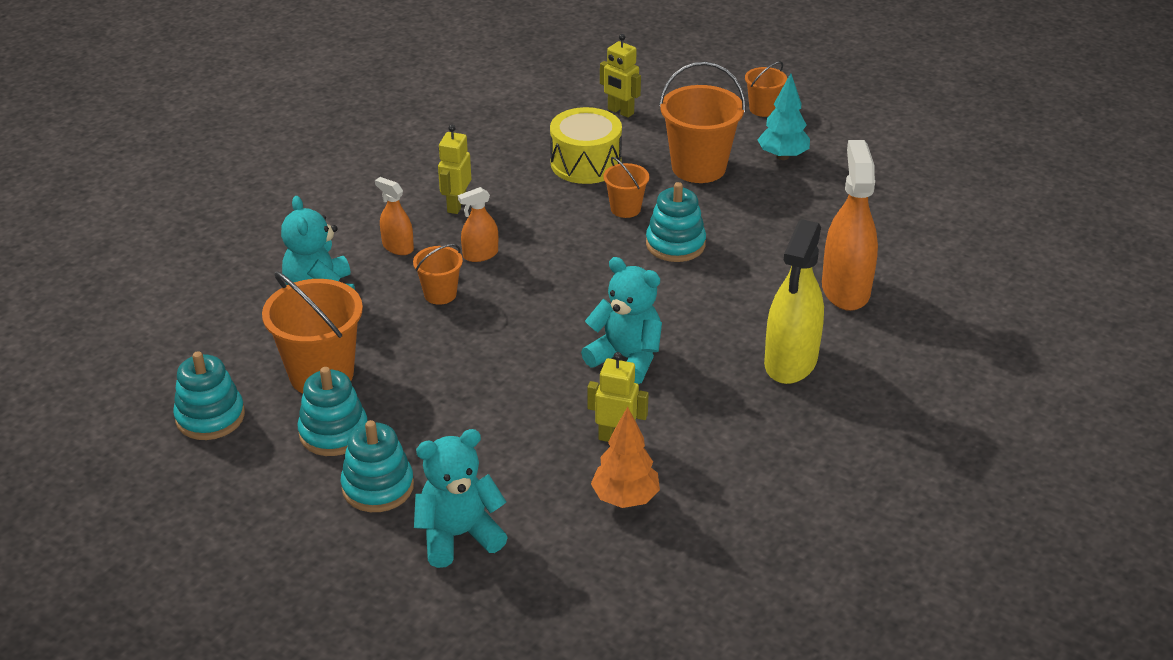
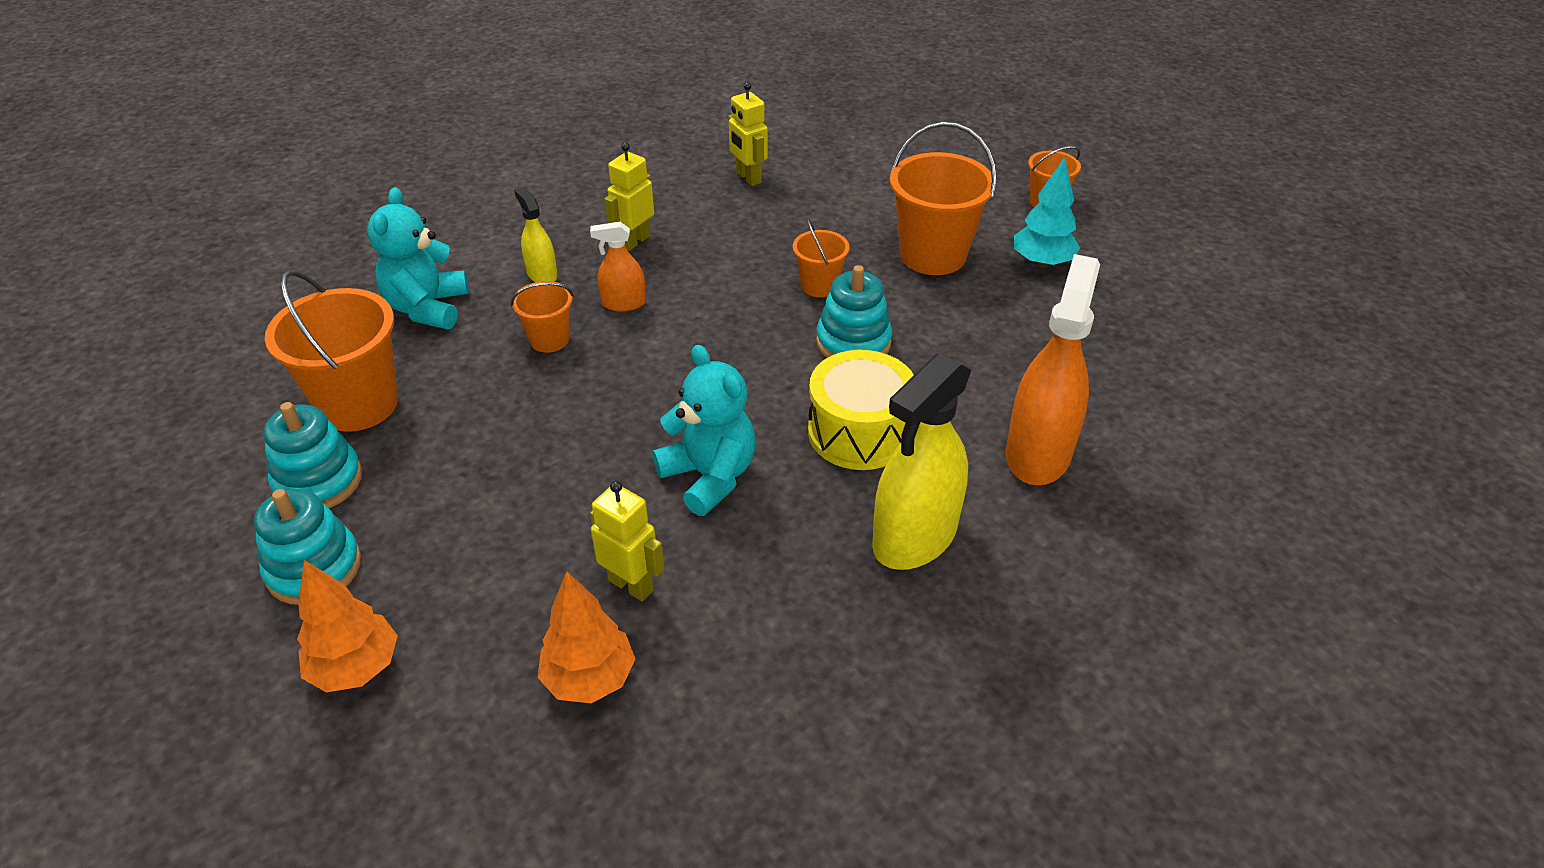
camera: 20 degrees right, 5 degrees up
(210, 417) = (209, 425): turquoise stacking toy -> none
(398, 247) = (542, 274): orange spray bottle -> yellow spray bottle
(458, 535) = (356, 668): turquoise teddy bear -> orange tree
(585, 163) = (805, 224): yellow drum -> yellow drum (859, 432)
(620, 111) = (878, 174): yellow robot -> yellow robot (748, 178)

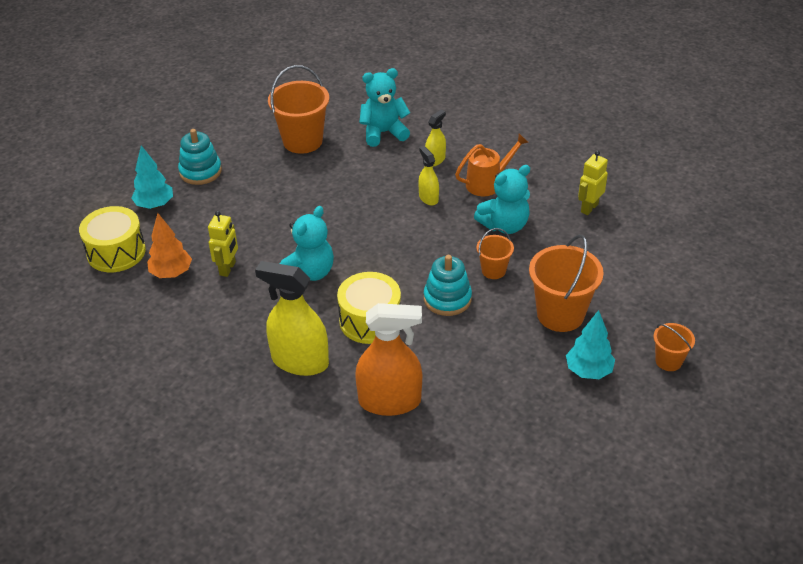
camera: 70 degrees right, 0 degrees up
(318, 481) = (249, 151): turquoise stacking toy -> none
(356, 668) = (154, 205): orange tree -> turquoise tree
(457, 770) = (116, 252): none -> yellow drum
(549, 340) = (382, 182): orange bucket -> none
(623, 303) = (428, 198): orange spray bottle -> yellow spray bottle
(634, 241) = (488, 183): yellow robot -> orange watering can
(734, 252) = (504, 225): none -> turquoise teddy bear

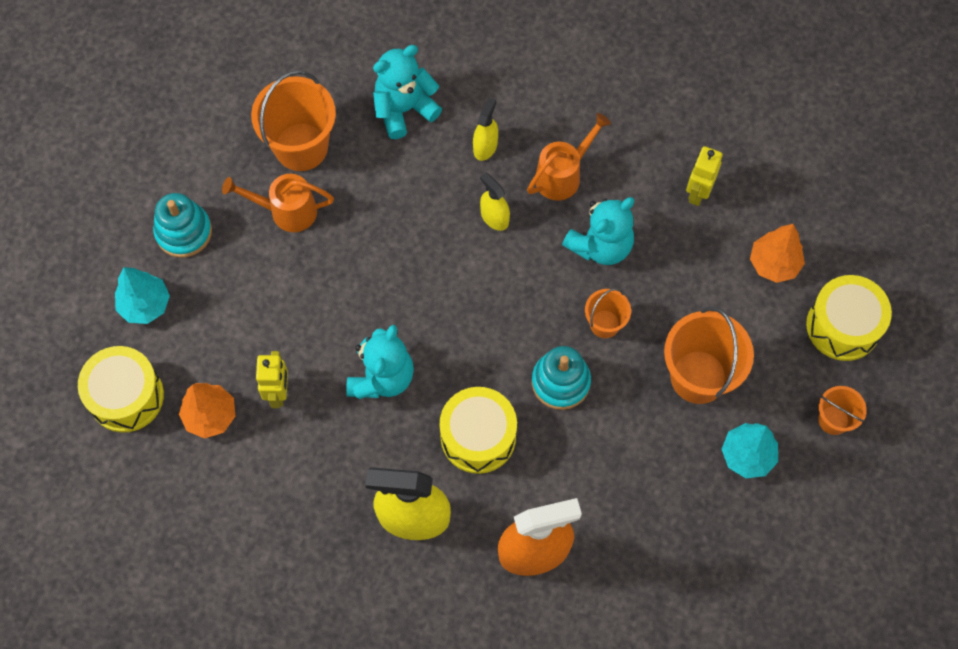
camera: 15 degrees left, 25 degrees up
(277, 172) = (286, 211): none -> orange watering can
(640, 257) = (774, 263): none -> orange tree
(689, 303) = (843, 326): none -> yellow drum

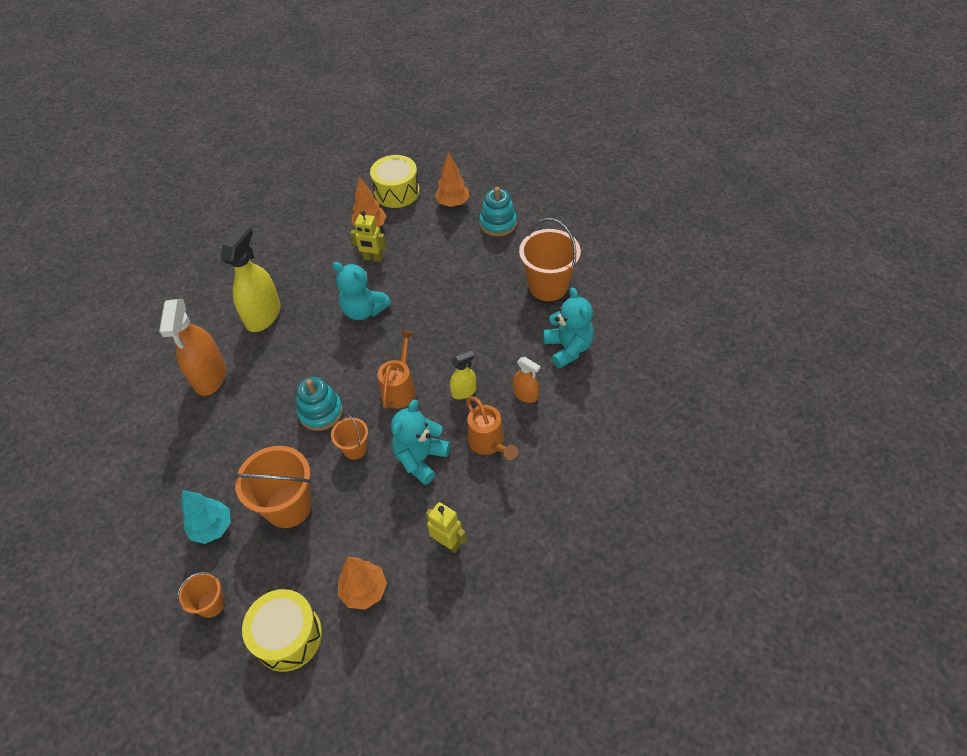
camera: 105 degrees right, 15 degrees down
(145, 305) = (453, 203): turquoise tree -> orange tree
(286, 211) = (500, 274): orange watering can -> orange watering can (400, 388)
(478, 437) = (301, 357): yellow drum -> none
(485, 146) = (525, 395): yellow spray bottle -> orange spray bottle
(600, 245) = (420, 458): turquoise teddy bear -> turquoise teddy bear turned 60 degrees clockwise

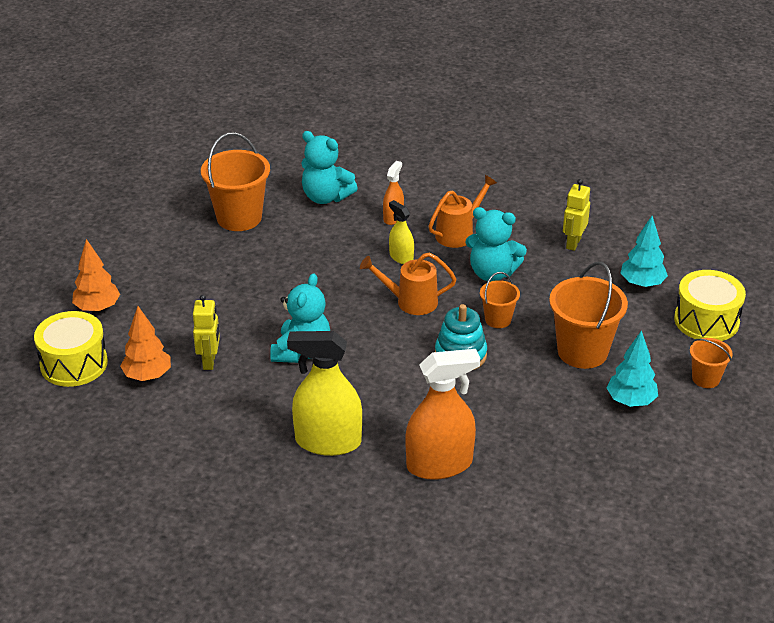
camera: 105 degrees left, 15 degrees down
(364, 591) = (642, 284): orange tree -> turquoise tree
(498, 223) = (135, 265): turquoise stacking toy -> none
(568, 348) = (326, 197): turquoise teddy bear -> turquoise teddy bear turned 120 degrees counterclockwise

